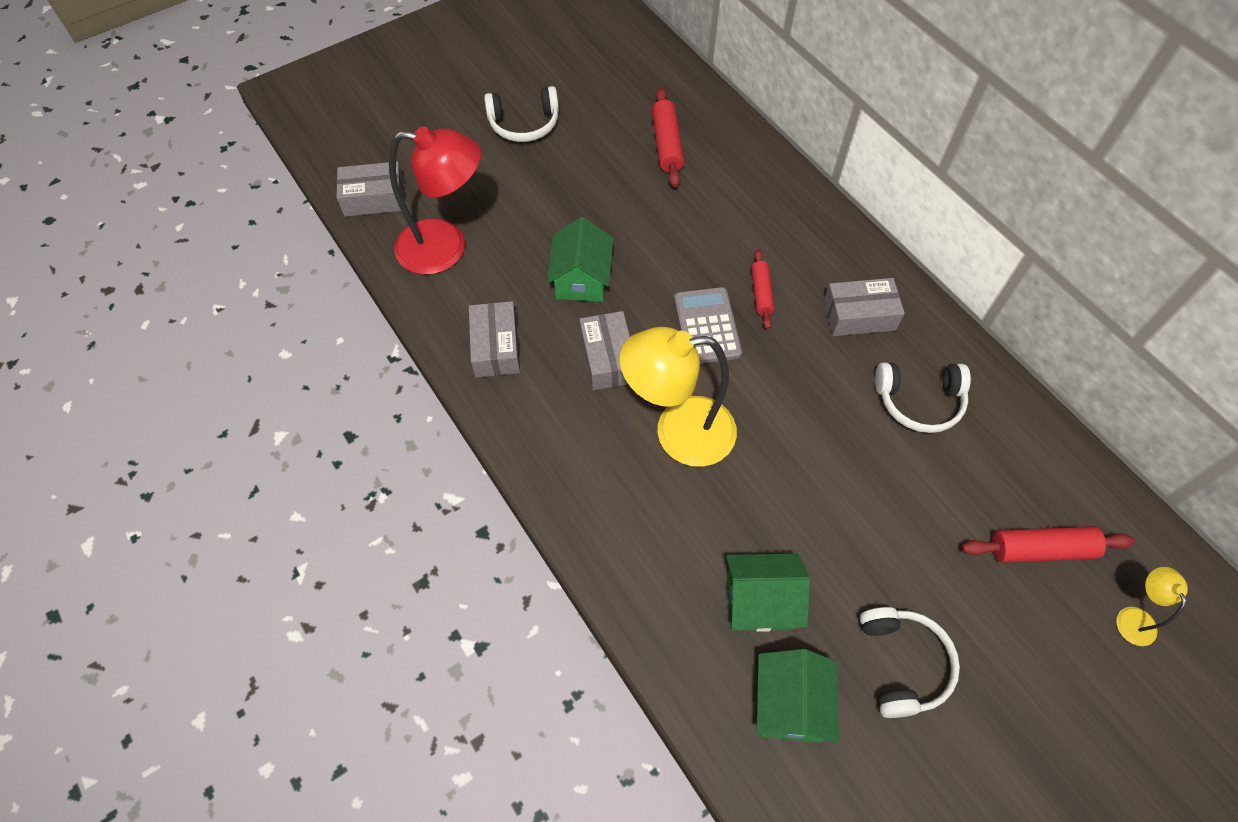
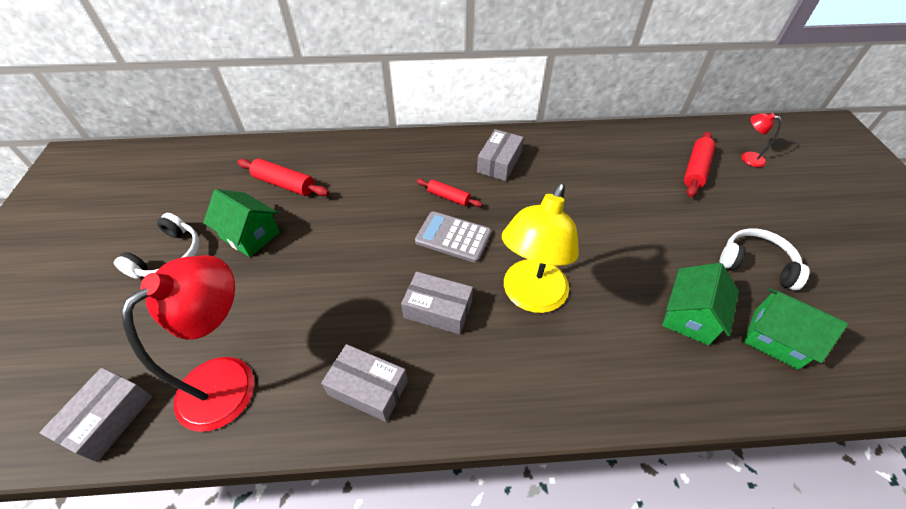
camera: 60 degrees left, 10 degrees down
(581, 279) = (353, 291): green house -> green house (250, 235)
(919, 401) = (576, 168): white headphones -> none
(1133, 617) = (747, 158): yellow lamp -> red lamp

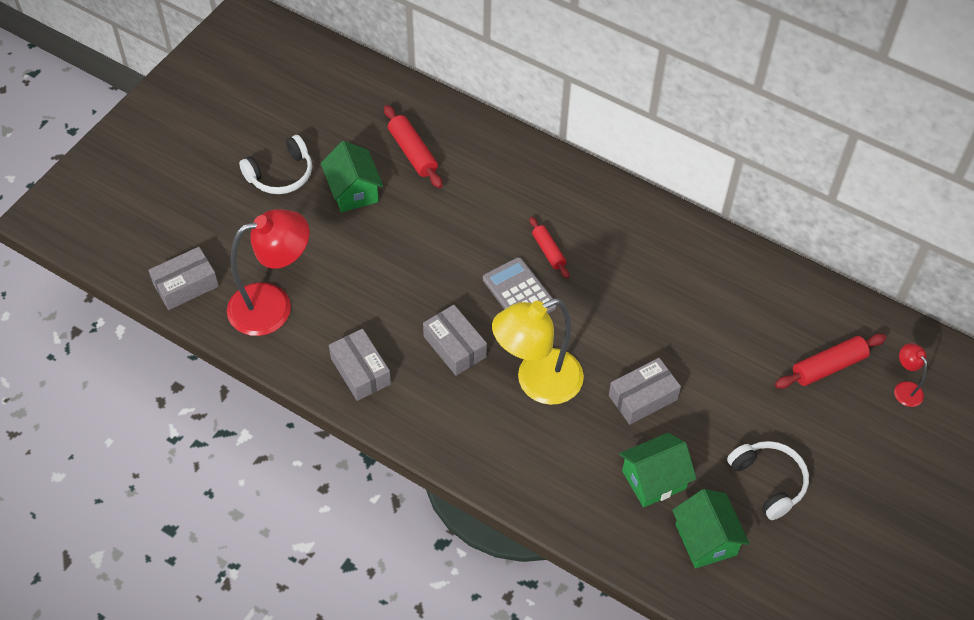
camera: 35 degrees right, 5 degrees up
(499, 163) = (630, 242): grey box -> grey box (643, 397)

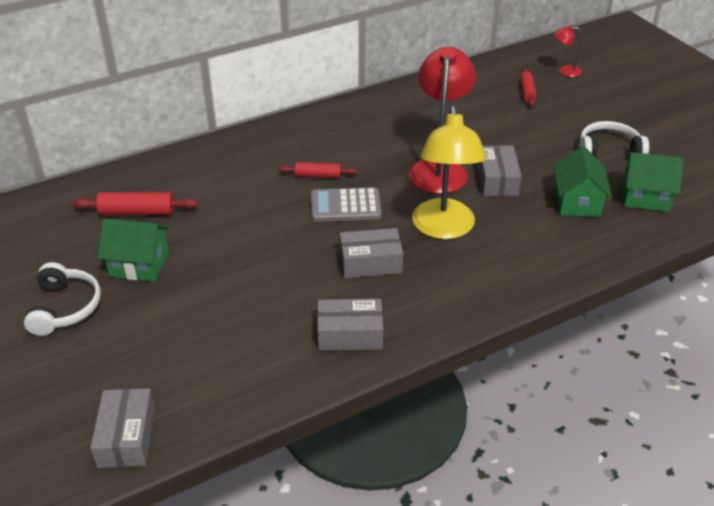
camera: 60 degrees left, 15 degrees down
(273, 305) = (219, 372): red lamp -> red lamp (439, 168)
(828, 367) = (527, 92): red rolling pin -> red rolling pin, size x0.66

